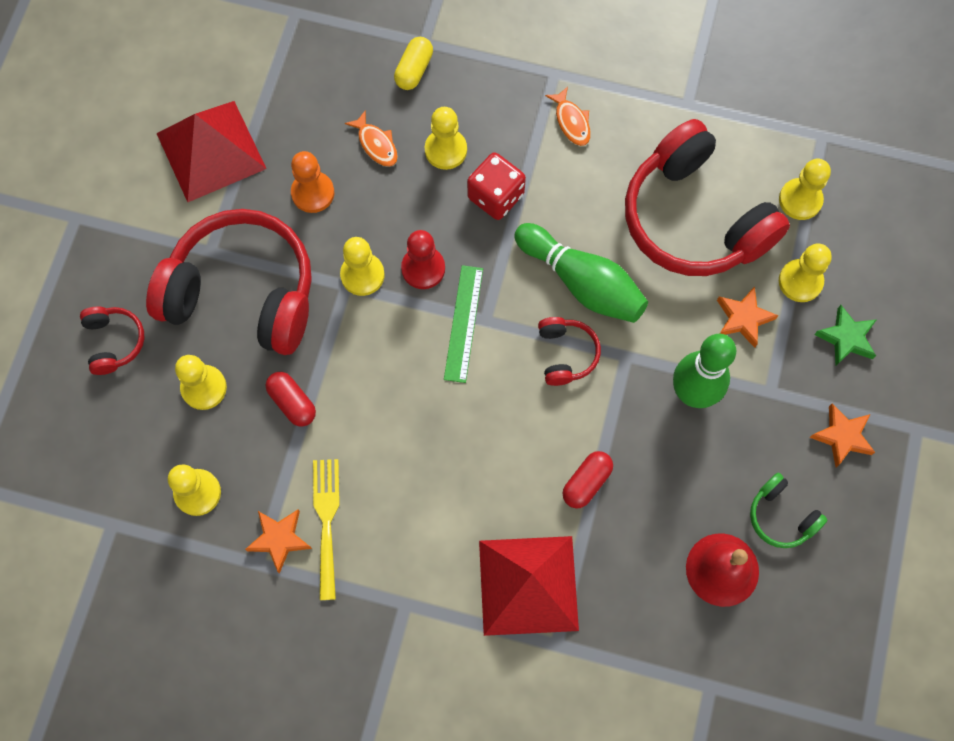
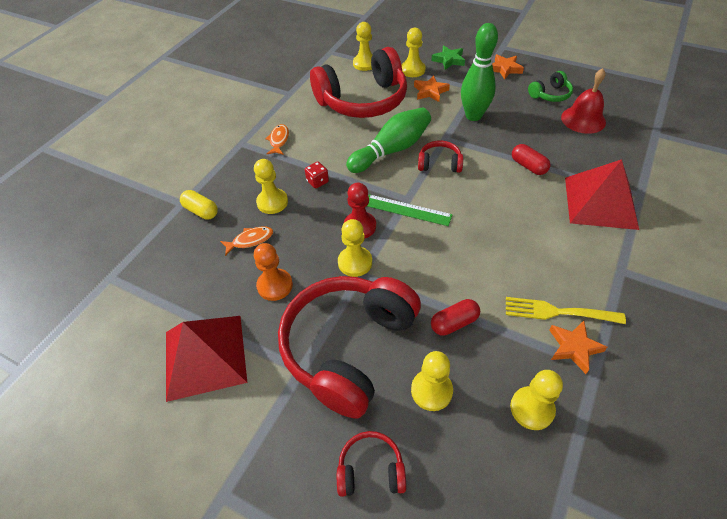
camera: 75 degrees left, 20 degrees down
(495, 196) = (317, 181): red dice -> red dice, size x0.58
(571, 122) = (279, 140): orange fish -> orange fish turned 75 degrees counterclockwise

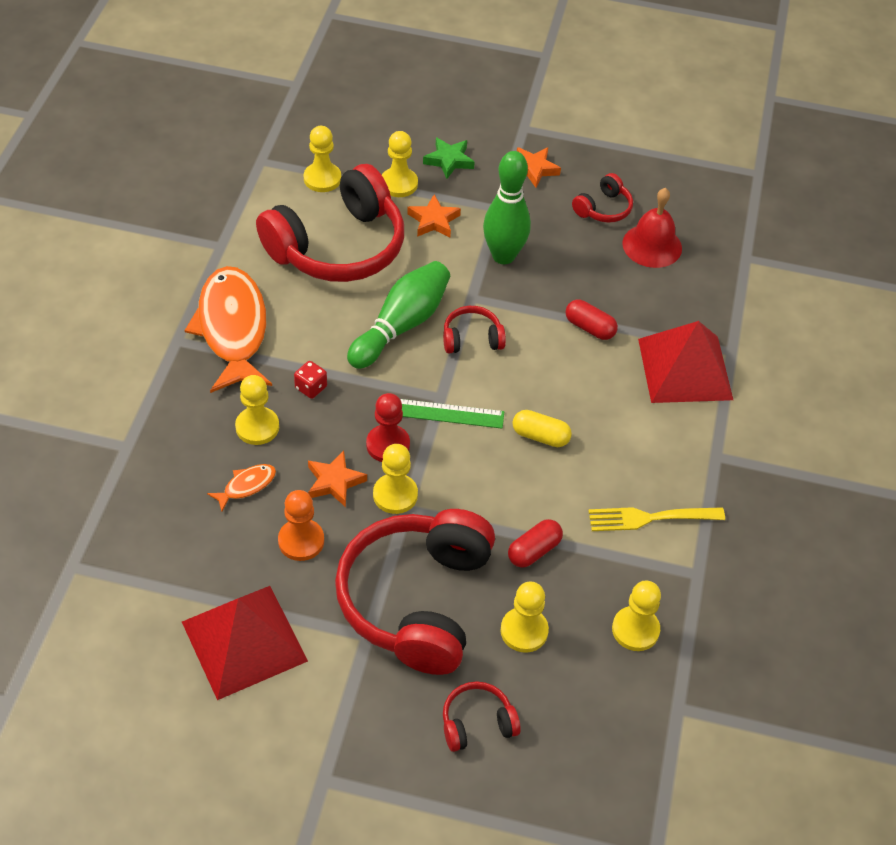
camera: 20 degrees left, 0 degrees up
(201, 211) = (160, 454): yellow capsule -> yellow capsule (540, 436)
(279, 140) = (233, 329): orange fish -> orange fish, size x2.41
(550, 94) = (603, 208): green headphones -> red headphones
(573, 347) = (672, 556): orange star -> orange star (334, 482)

